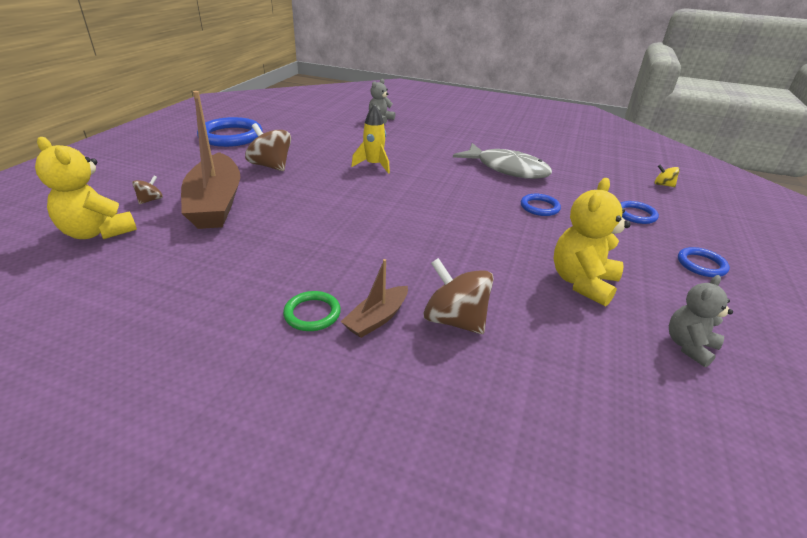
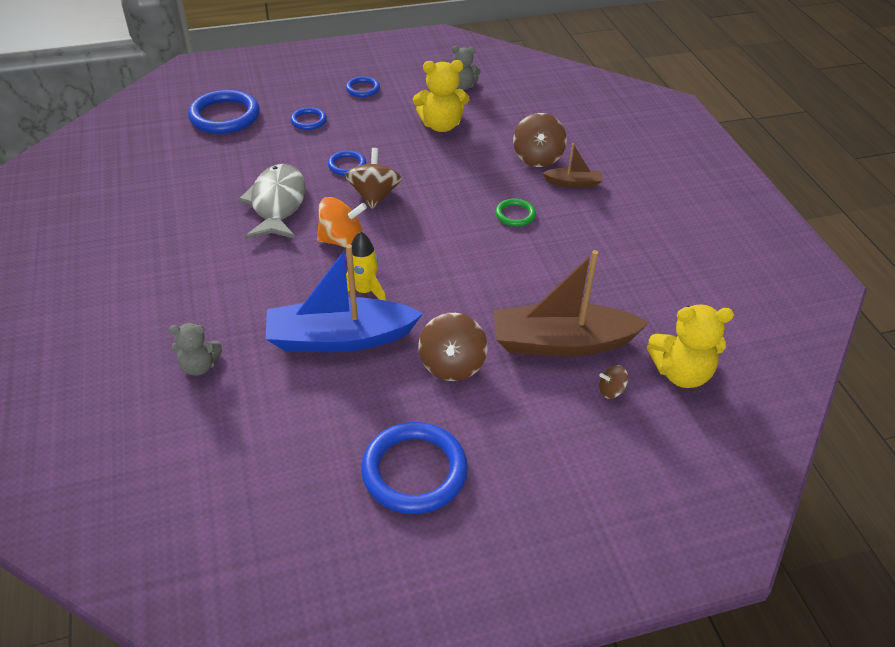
camera: 125 degrees left, 10 degrees up
(98, 232) = (681, 373): yellow teddy bear -> yellow teddy bear turned 90 degrees clockwise
(215, 203) = (561, 342): brown boat -> brown boat turned 135 degrees counterclockwise
(312, 314) = (601, 207): green ring -> green ring (515, 215)
(346, 148) = (339, 338): none -> blue boat
(436, 175) = (342, 241): none -> orange spinning top
(480, 203) = (374, 195): none -> brown spinning top
(663, 185) = (225, 116): yellow spinning top -> blue ring

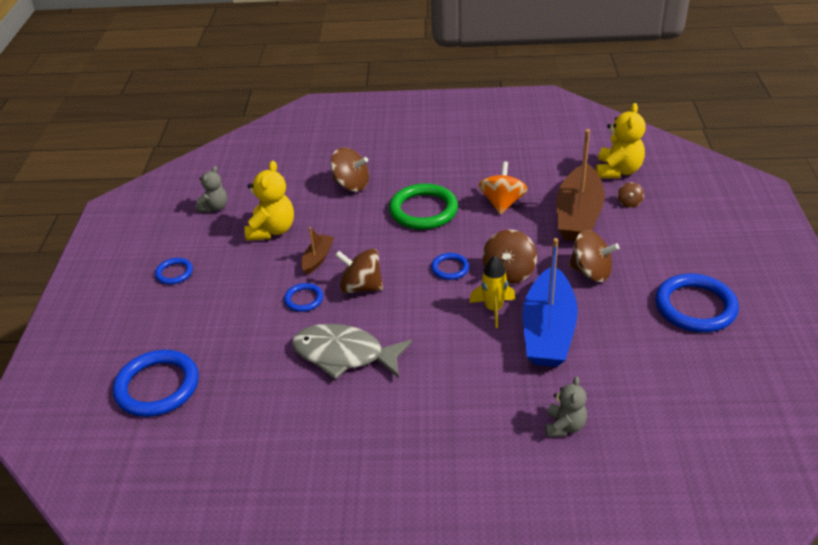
camera: 70 degrees left, 5 degrees down
(308, 121) = (209, 319): blue ring -> blue ring (450, 268)
(342, 241) = (419, 315): orange spinning top -> orange spinning top (502, 203)
(428, 295) = (509, 273): none -> brown spinning top
(515, 215) = (423, 210): green ring -> green ring, size x1.96
(573, 183) = (395, 173): brown boat -> brown boat (318, 258)

